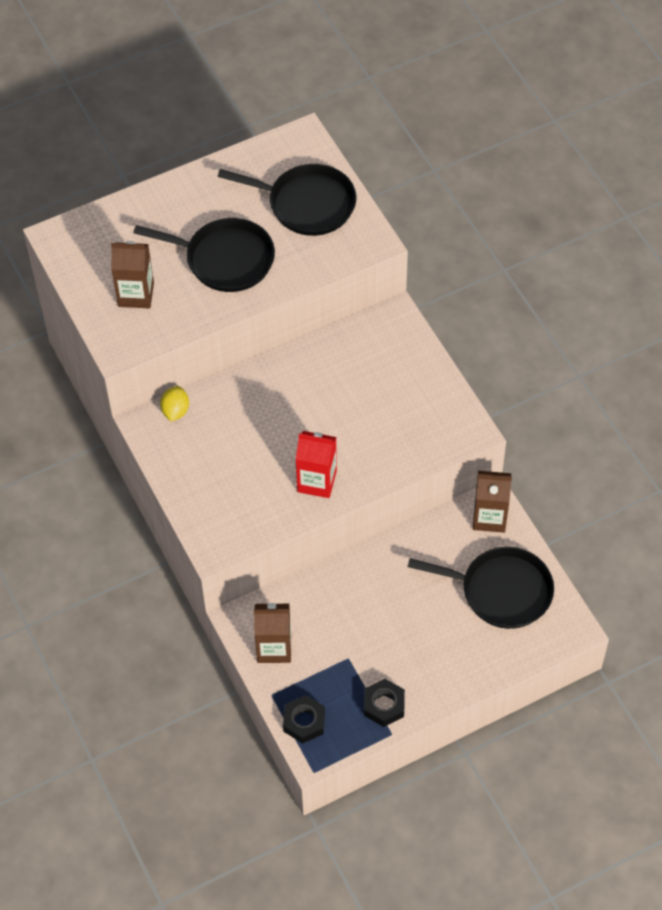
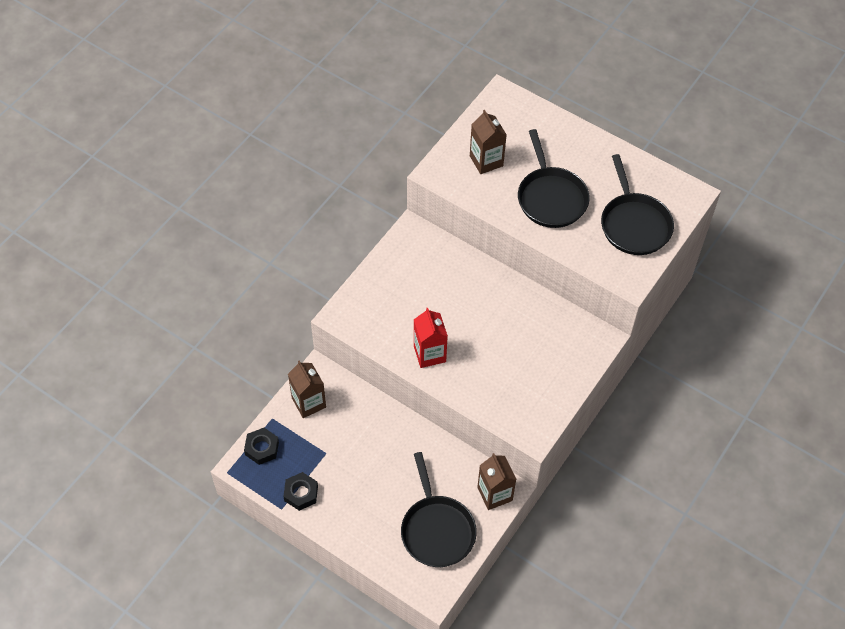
camera: 60 degrees right, 0 degrees up
(175, 411) = (434, 242): yellow lemon -> none

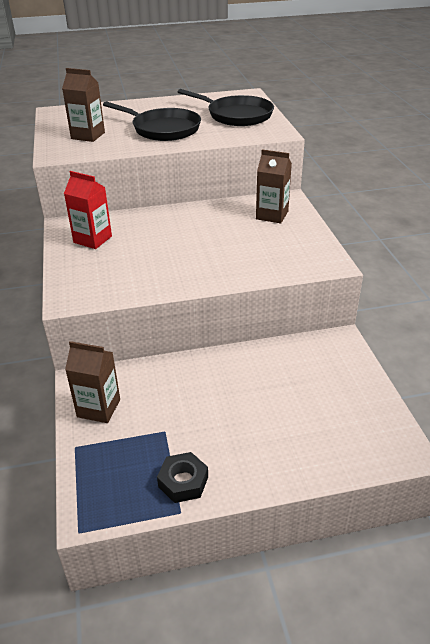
camera: 45 degrees left, 20 degrees down
(262, 448) = (94, 479): black nut -> none
(429, 354) = (182, 273): red carton -> red carton (92, 239)
(437, 530) = (336, 406): black pan -> none
(494, 494) = (337, 349): brown carton -> brown carton (272, 215)

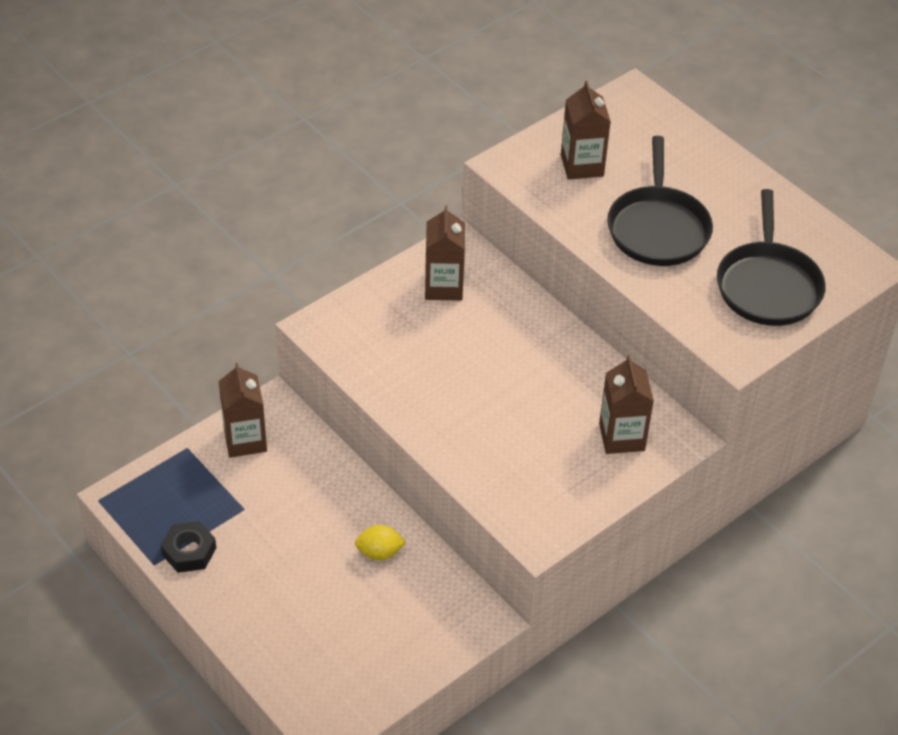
camera: 60 degrees right, 10 degrees up
(92, 239) = (443, 287): red carton -> brown carton
(256, 370) = (379, 553): none -> yellow lemon

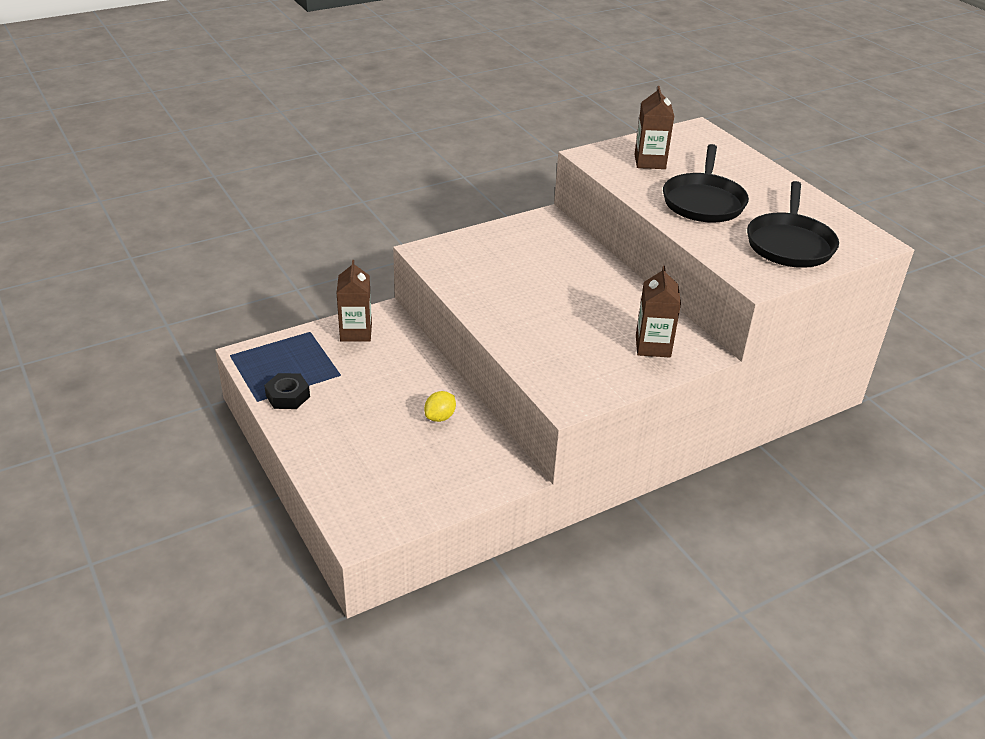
camera: 10 degrees right, 10 degrees down
(379, 553) = (440, 417): yellow lemon -> yellow lemon turned 60 degrees counterclockwise
(443, 287) = (529, 240): brown carton -> none

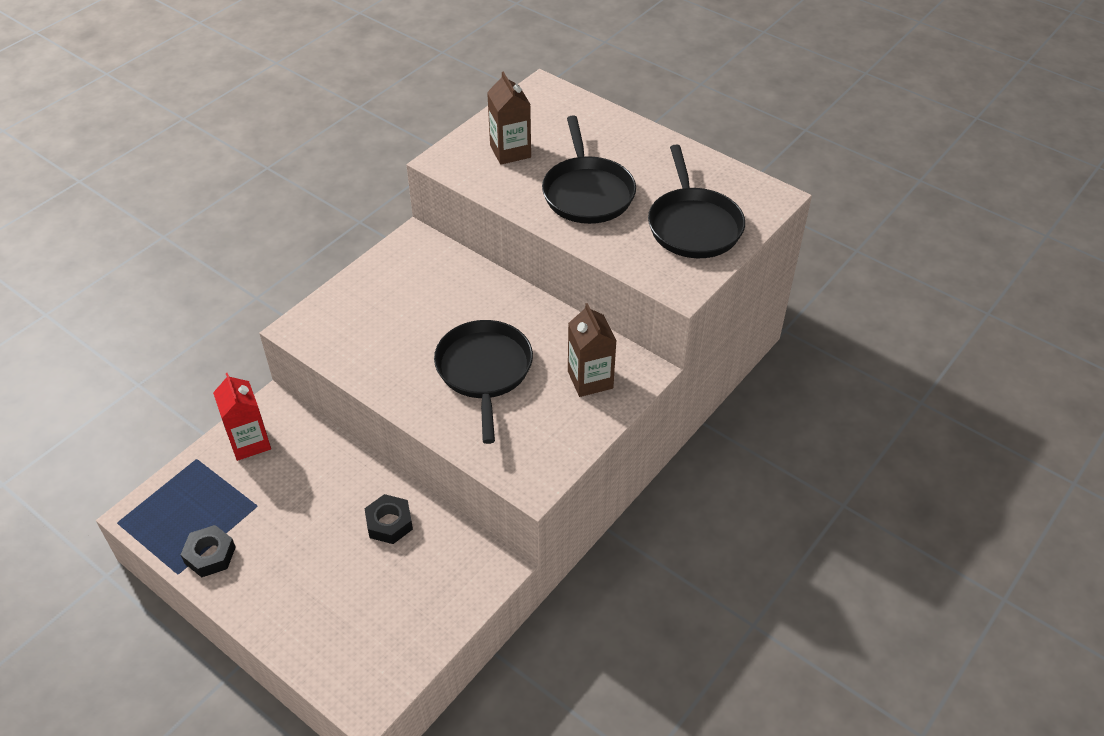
camera: 20 degrees left, 10 degrees up
(356, 332) = (249, 442): brown carton -> red carton
(440, 417) = (389, 523): yellow lemon -> black nut
(563, 316) = (484, 370): none -> black pan

